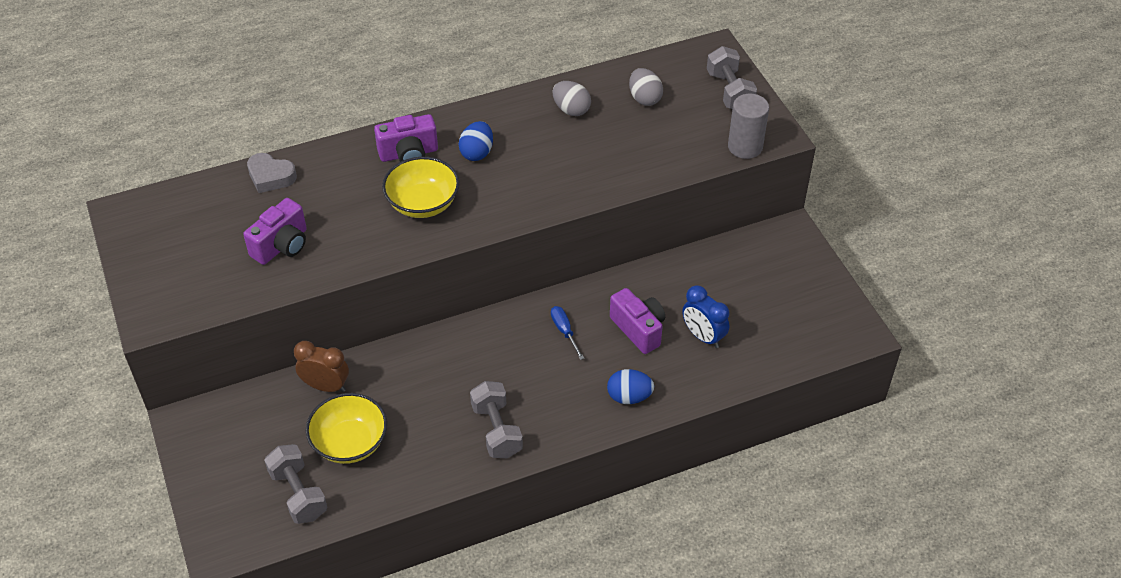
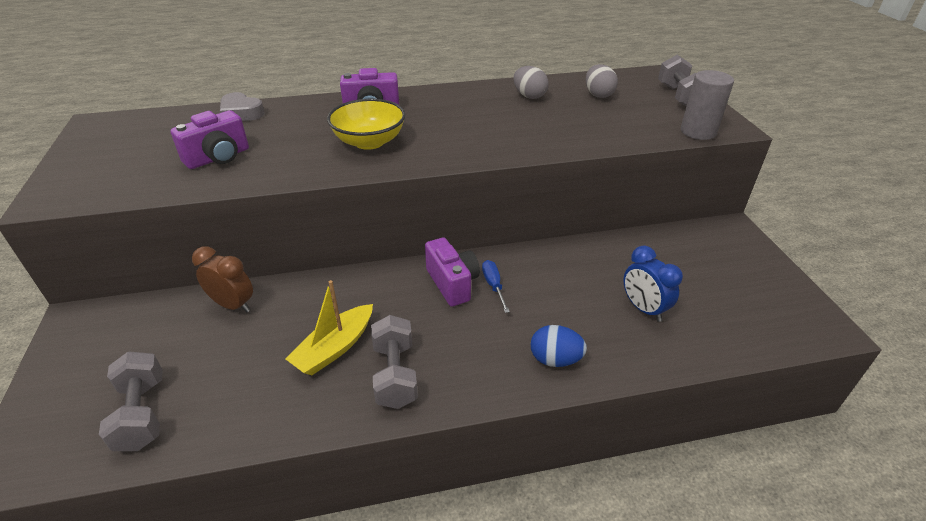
camera: 10 degrees right, 10 degrees down
(350, 443) = (228, 364): yellow bowl -> none
(436, 414) = (334, 348): none -> yellow boat
(477, 153) = (434, 114): blue egg -> none
(638, 329) = (572, 293): purple camera -> purple camera (452, 283)

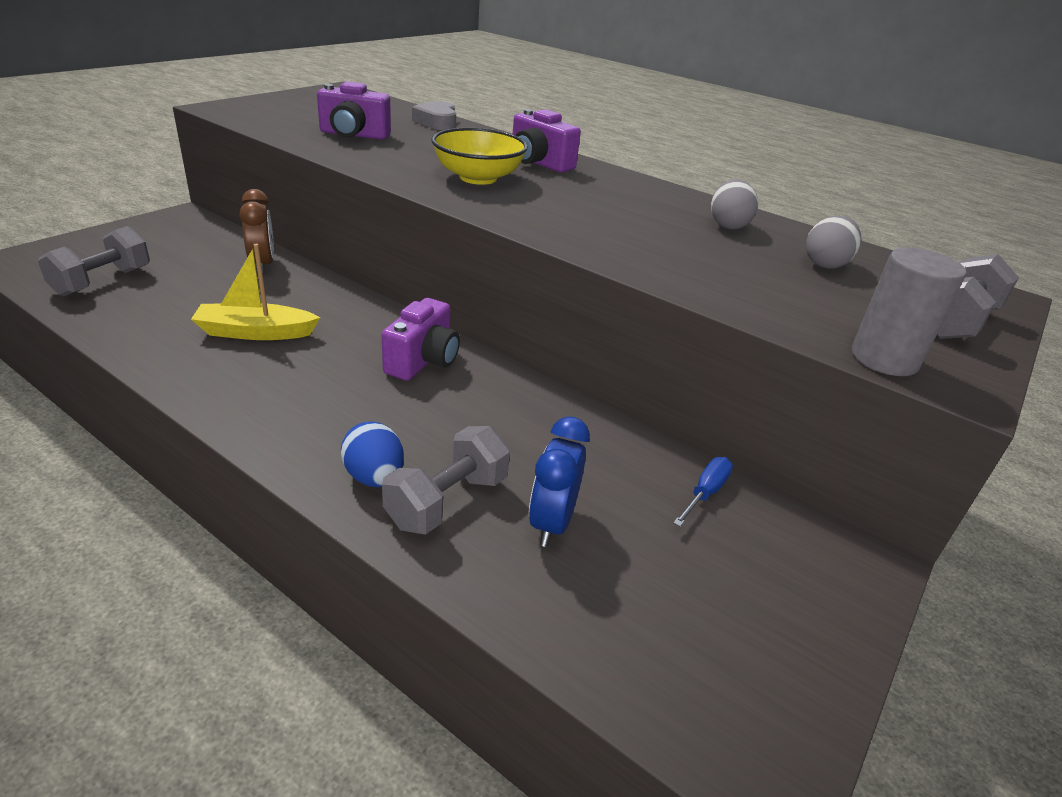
camera: 45 degrees right, 5 degrees down
(395, 374) = (250, 378): grey dumbbell -> grey dumbbell (447, 501)
(493, 285) = (452, 388): blue screwdriver -> blue screwdriver (705, 493)

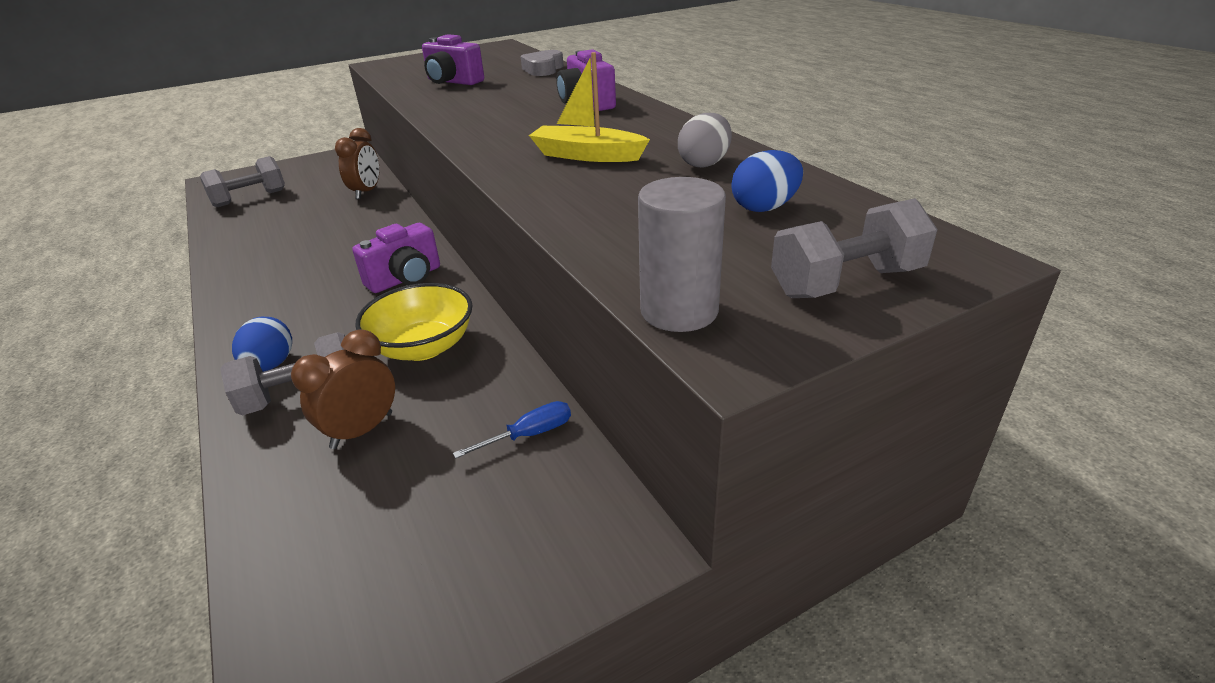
camera: 30 degrees right, 0 degrees up
(255, 332) = (307, 243): yellow boat -> yellow boat (587, 155)
(478, 178) = (507, 116): yellow bowl -> yellow bowl (423, 347)
(552, 523) = (362, 430): blue clock -> brown clock
(825, 264) = (764, 207): grey egg -> blue egg

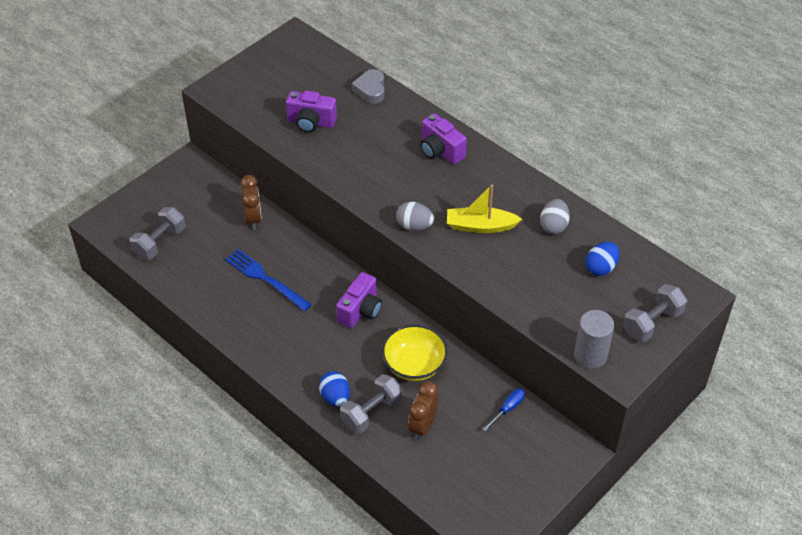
camera: 20 degrees left, 15 degrees up
(323, 237) = (265, 279): none -> blue fork
(491, 148) = (414, 226): none -> grey egg

